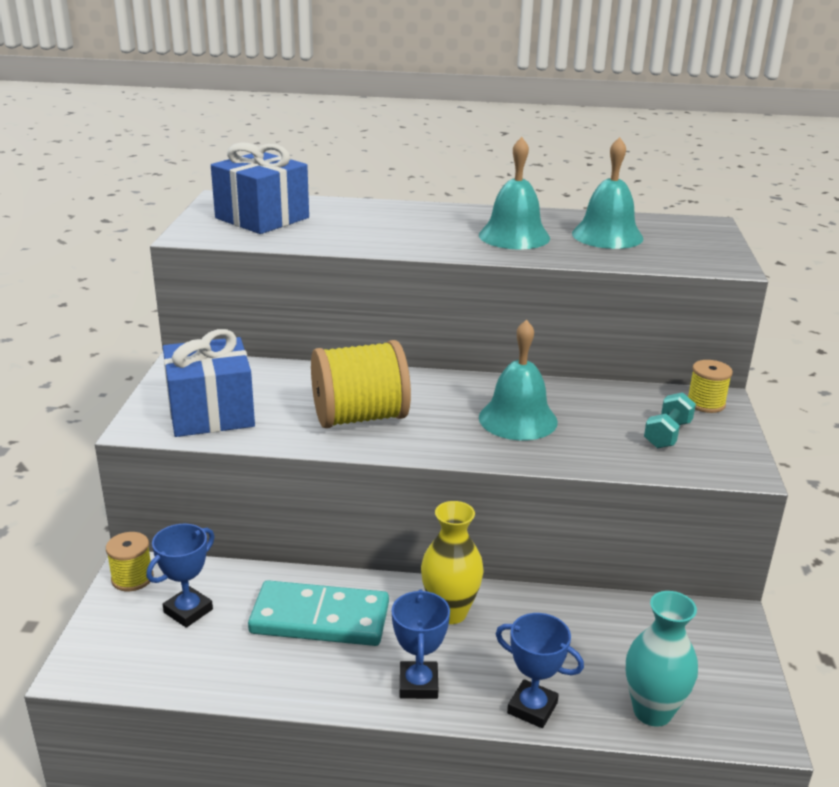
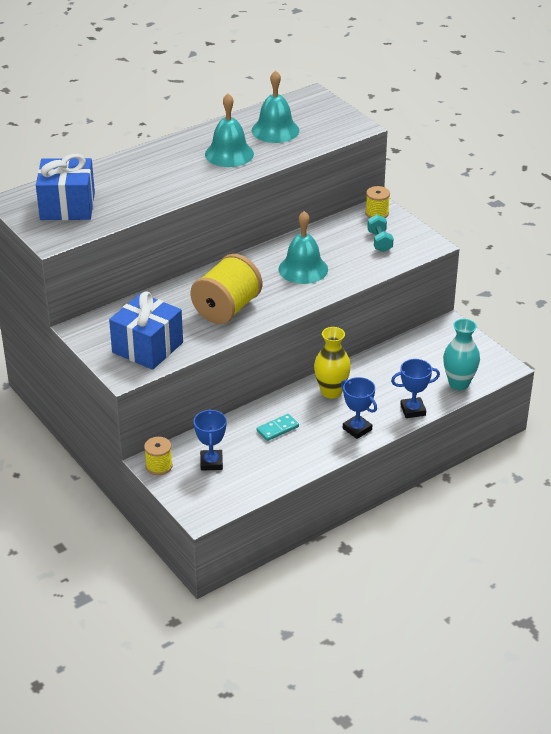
camera: 40 degrees left, 10 degrees up
(320, 618) = (277, 429): turquoise domino -> turquoise domino, size x0.49

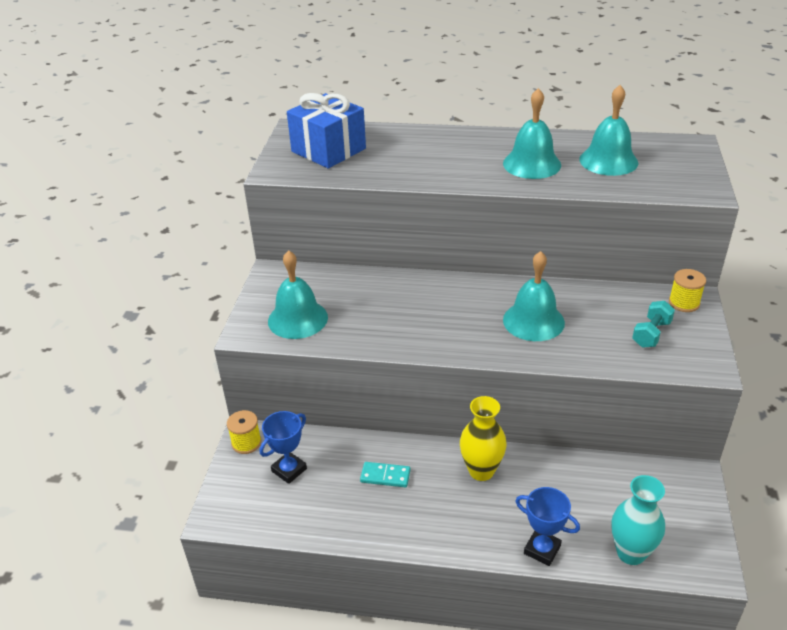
camera: 45 degrees right, 0 degrees up
(147, 347) = (297, 319): blue gift -> turquoise bell
(227, 309) = (411, 321): yellow spool -> none
(357, 429) = (459, 530): blue trophy -> none

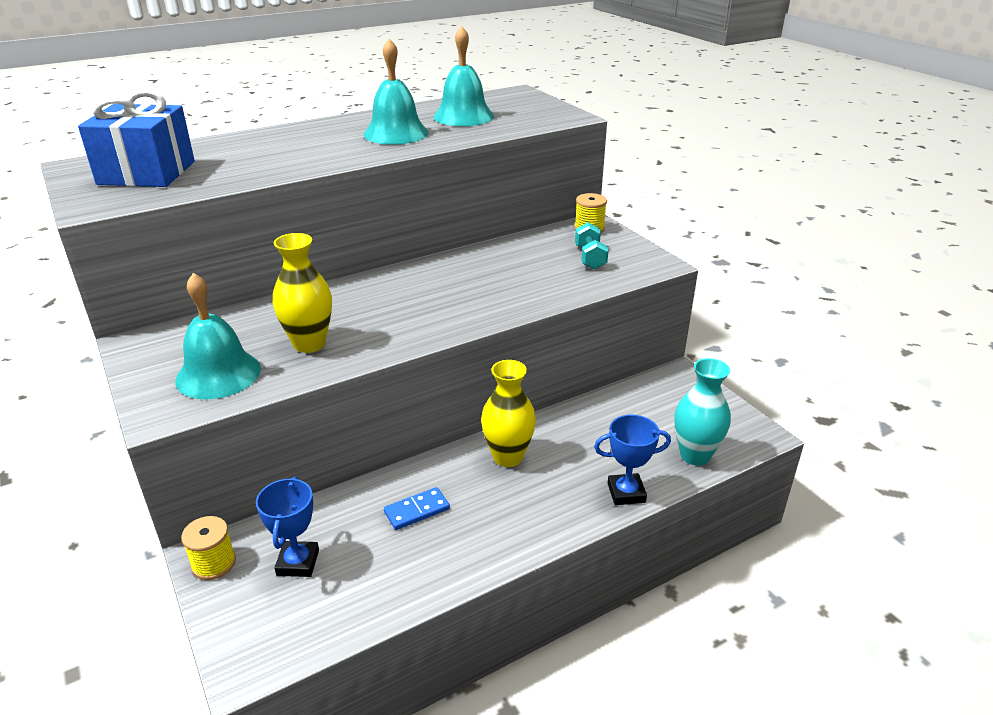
camera: 40 degrees left, 5 degrees down
(368, 320) = (309, 344): none -> yellow vase
(385, 476) = (417, 510): turquoise domino -> blue domino
(533, 321) = (481, 284): turquoise bell -> none

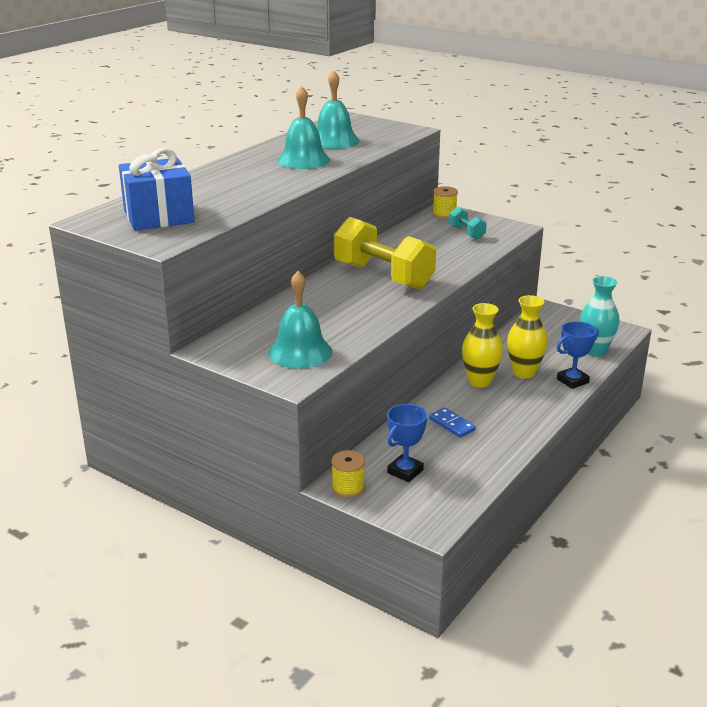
camera: 25 degrees left, 5 degrees down
(298, 562) = (405, 471): blue trophy -> blue trophy turned 60 degrees clockwise
(309, 344) = (339, 322): yellow vase -> yellow vase (524, 372)
(417, 510) = (452, 424): blue domino -> blue domino turned 75 degrees counterclockwise
(429, 294) = (383, 276): none -> yellow dumbbell

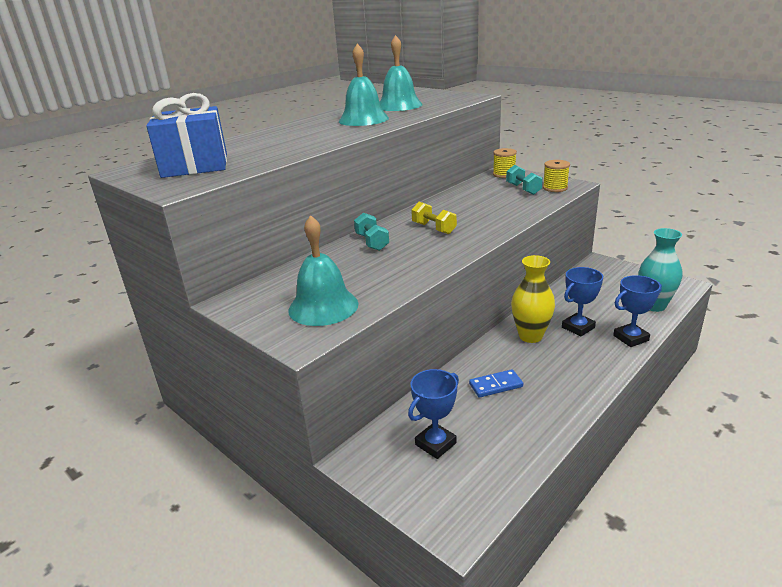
camera: 10 degrees right, 0 degrees up
(325, 290) = (372, 242): none -> turquoise dumbbell
(348, 488) = (367, 463): yellow spool -> yellow spool (555, 188)
(383, 276) = (434, 228): yellow dumbbell -> yellow dumbbell, size x0.46
(452, 424) = (496, 385): blue domino -> blue domino turned 75 degrees counterclockwise
(524, 372) = (578, 327): yellow vase -> blue trophy

